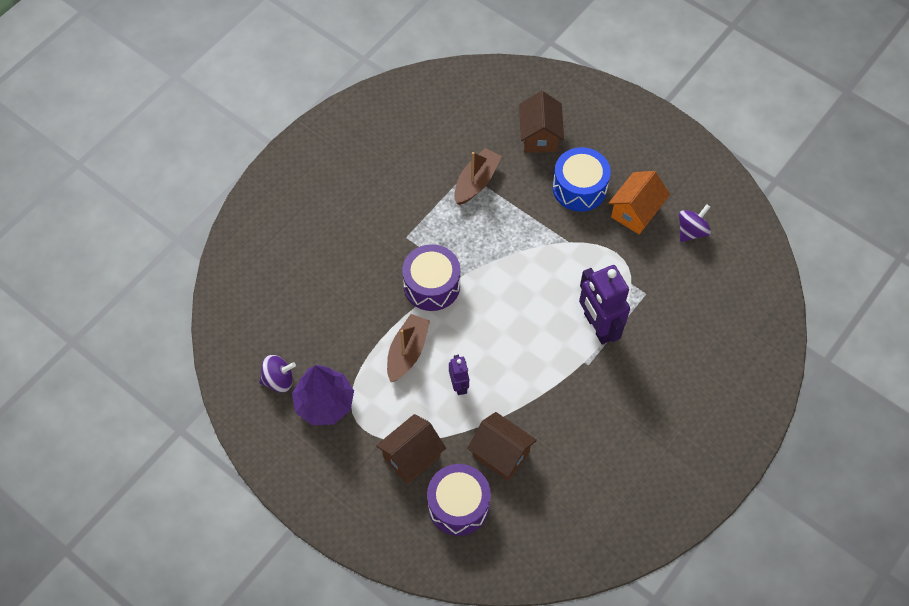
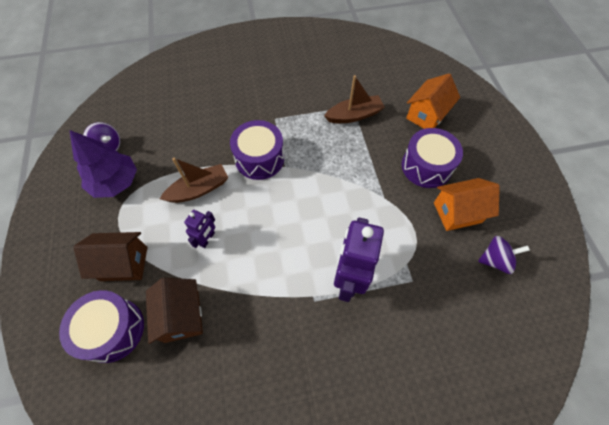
camera: 40 degrees right, 0 degrees up
(539, 136) = (426, 115): brown house -> orange house
(579, 188) = (426, 166): blue drum -> purple drum

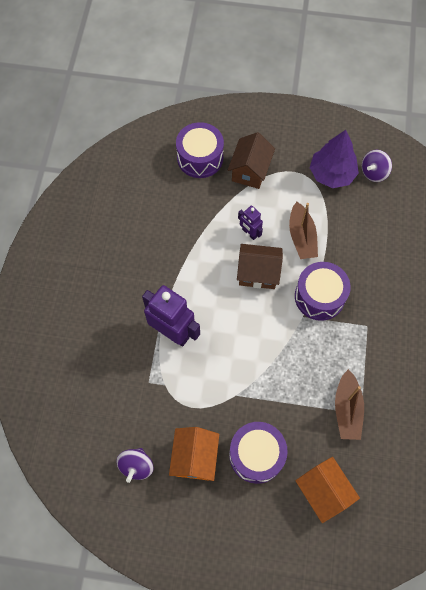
camera: 110 degrees right, 5 degrees up
(182, 316) = (191, 203): brown house -> brown house (258, 273)

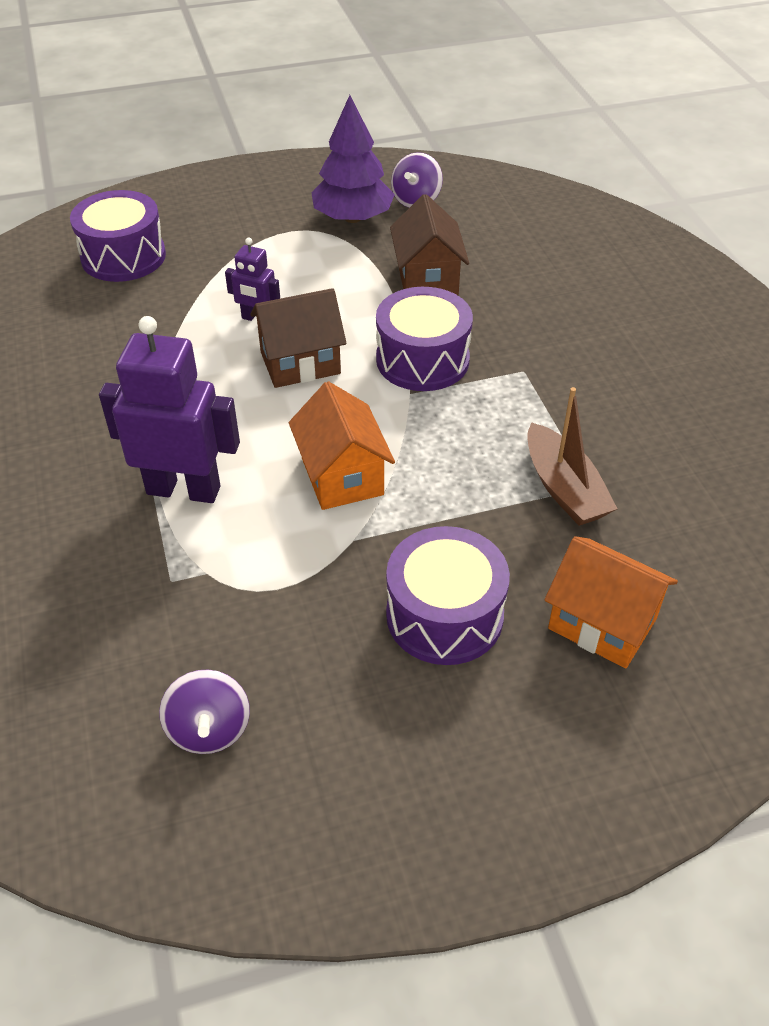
camera: 25 degrees left, 20 degrees down
(195, 458) = (326, 667): orange house -> orange house (342, 476)
(250, 171) = (218, 249): brown house -> brown house (427, 279)
(301, 237) = (348, 299): brown boat -> none

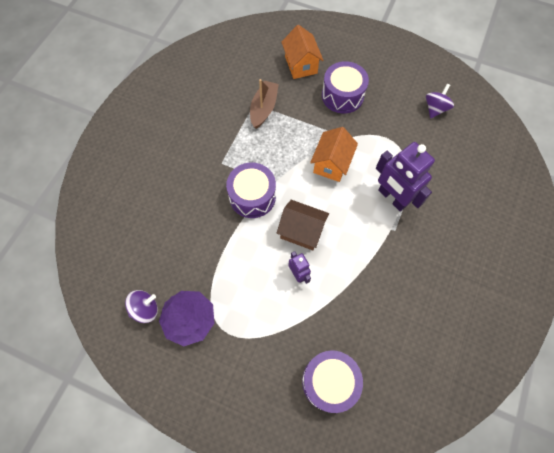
camera: 140 degrees left, 20 degrees up
(427, 279) = (202, 243): brown house -> none

